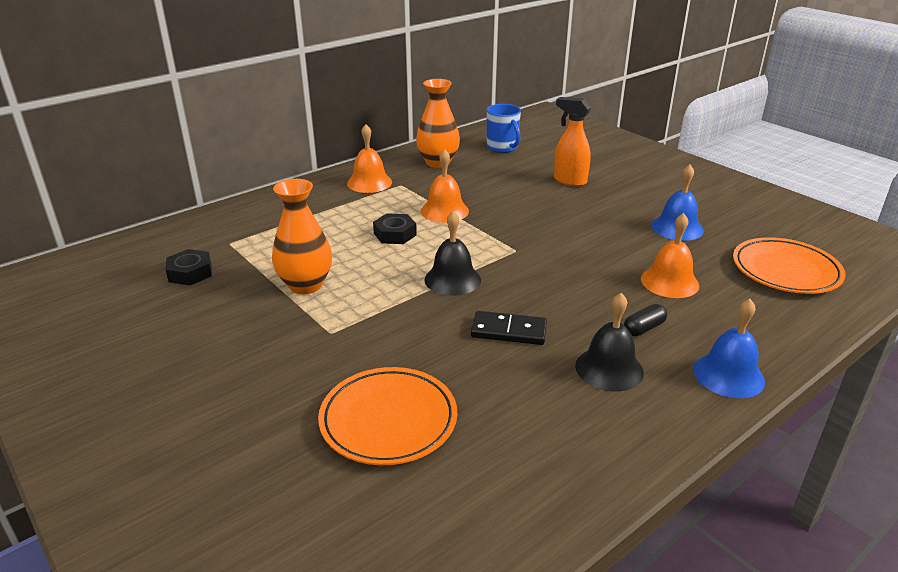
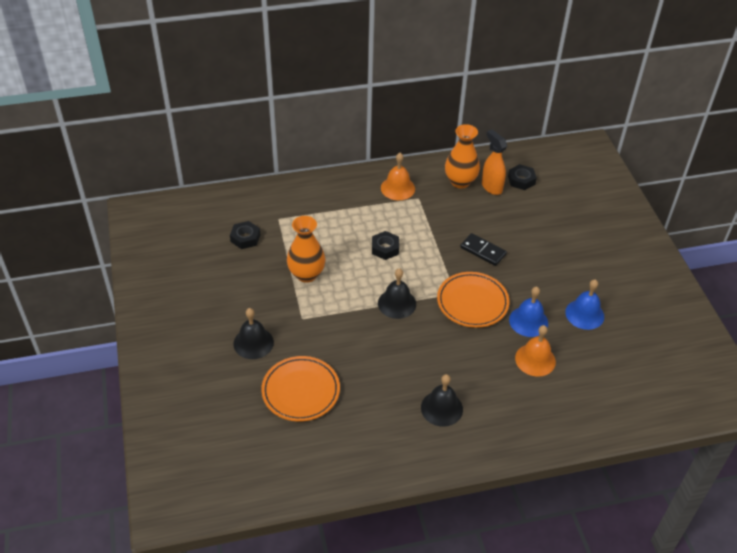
camera: 25 degrees right, 15 degrees up
(270, 384) = (253, 343): none -> black bell
(444, 211) = (432, 237): orange bell -> none
(502, 147) = (521, 180): blue mug -> black nut
(509, 331) = (403, 358): black domino -> black domino (483, 251)
(569, 181) = (544, 237): orange spray bottle -> orange spray bottle (491, 187)
(644, 328) = (486, 389): black capsule -> none
(728, 375) = (508, 441): blue bell -> blue bell (528, 321)
(785, 270) = (625, 381): orange plate -> orange plate (472, 302)

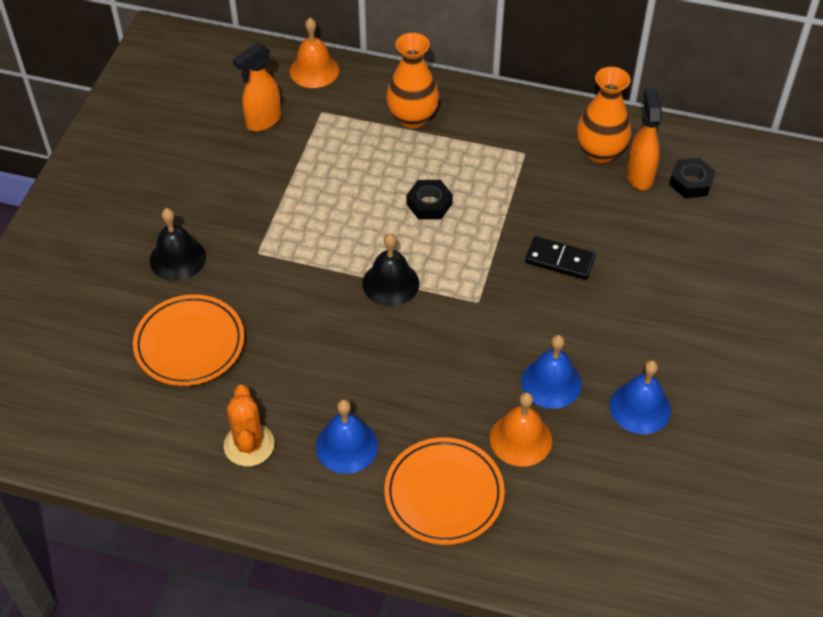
camera: 30 degrees right, 5 degrees up
(245, 238) = (263, 121): black nut -> orange spray bottle
(306, 274) = (304, 198): orange vase -> orange vase (412, 118)
(383, 434) = (249, 445): none -> orange cactus
(397, 188) = (506, 129): orange bell -> orange bell (314, 70)
(441, 408) = (346, 446): black bell -> blue bell
(472, 302) = (492, 324): orange plate -> orange plate (444, 494)
(483, 251) = (560, 260): black domino -> black domino turned 45 degrees counterclockwise

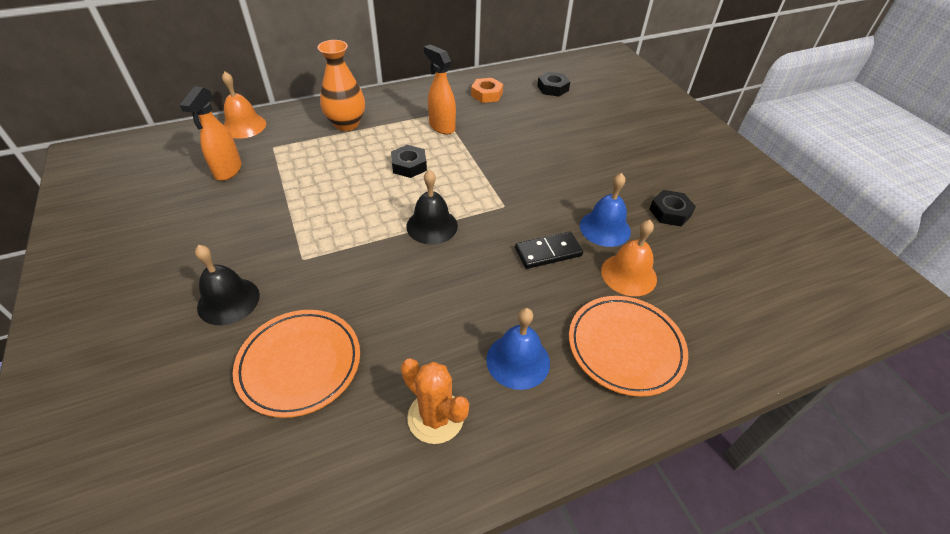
camera: 40 degrees left, 5 degrees down
(560, 260) = (528, 157): black domino -> black domino (548, 252)
(600, 152) = (486, 94): orange vase -> orange nut
(639, 176) = (522, 96): orange spray bottle -> orange spray bottle (441, 127)
(640, 407) = (670, 212): blue bell -> black nut

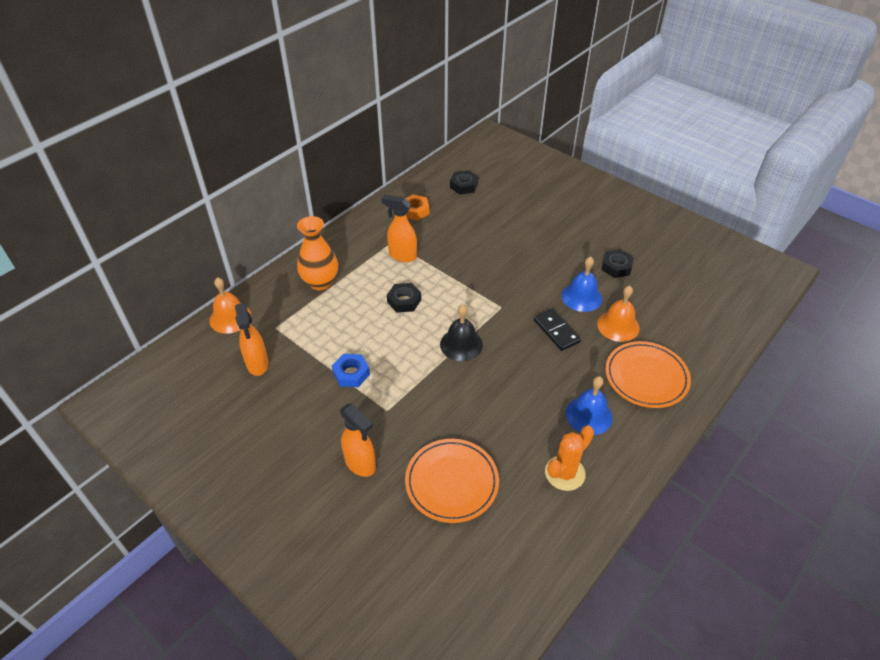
camera: 25 degrees left, 0 degrees up
(228, 301) = (360, 464): black bell -> orange spray bottle
(300, 211) = (351, 373): none -> blue nut
(435, 417) = (565, 473): orange cactus -> orange cactus turned 60 degrees counterclockwise
(548, 252) = (556, 331): black domino -> black domino turned 75 degrees counterclockwise

